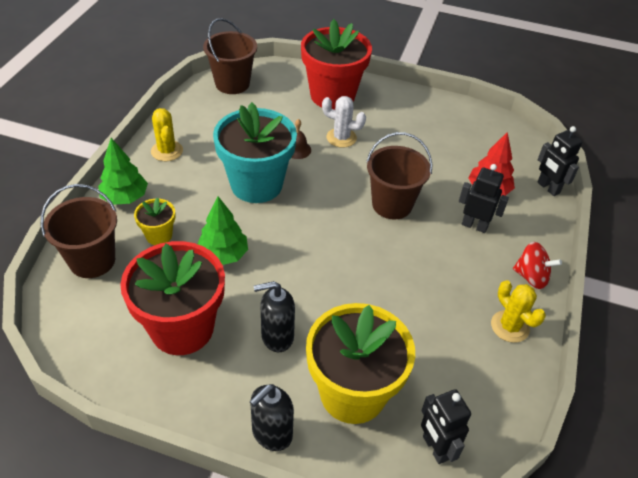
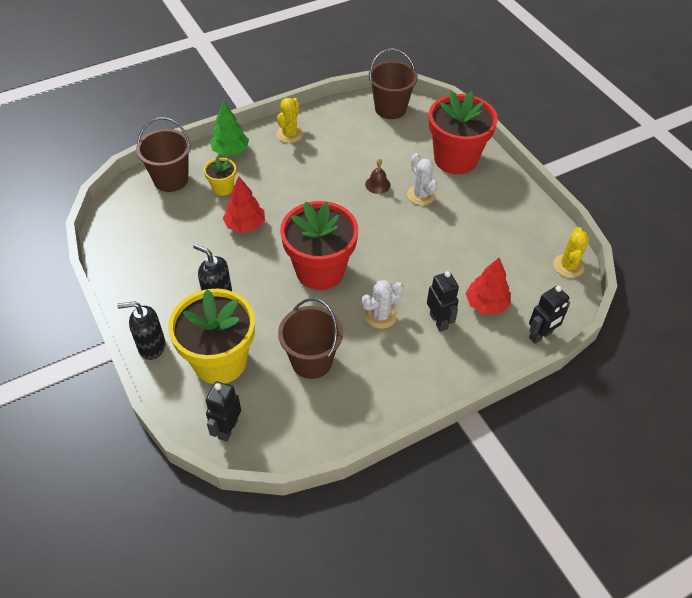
camera: 45 degrees right, 5 degrees up
(182, 328) = (173, 253): red flower pot -> red flower pot (320, 270)
(223, 255) = (245, 225): green tree -> red tree
(256, 185) = (320, 192): turquoise flower pot -> none
(392, 204) = (396, 266): brown bucket -> brown bucket (311, 361)
(430, 252) = (380, 315): none -> white cactus
(510, 326) = (371, 402): yellow cactus -> yellow cactus (568, 266)
(531, 277) = (433, 385): red spinning top -> none
(548, 188) = (540, 335): black robot -> black robot turned 135 degrees counterclockwise

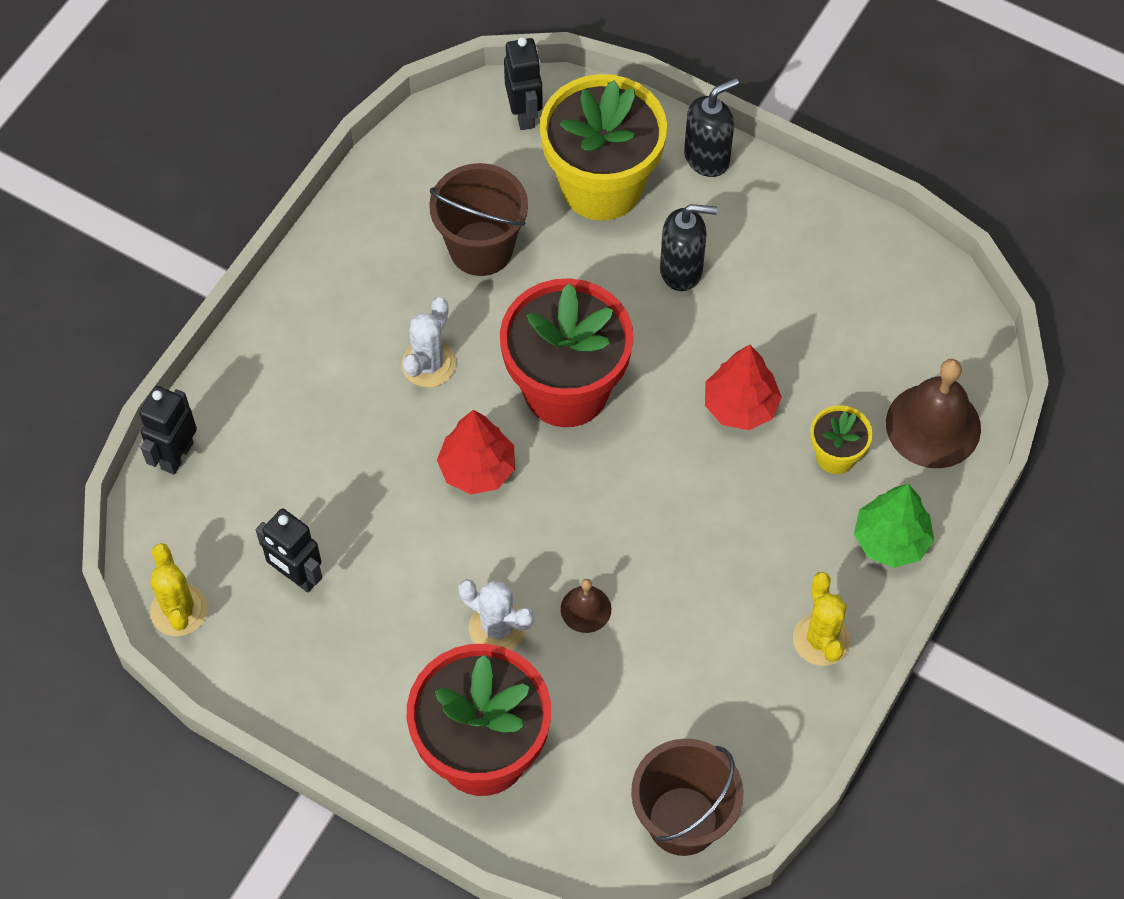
camera: 150 degrees right, 10 degrees up
(171, 179) = (933, 425): brown bucket -> brown bell
(439, 321) = (338, 400): black robot -> black robot (297, 576)
(486, 304) = (281, 466): red tree -> red tree (477, 469)

